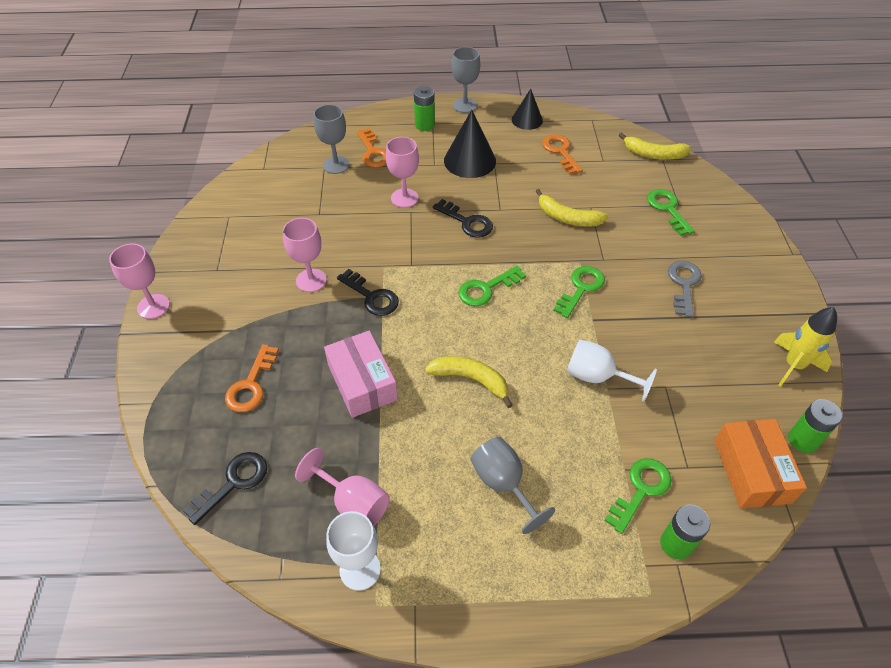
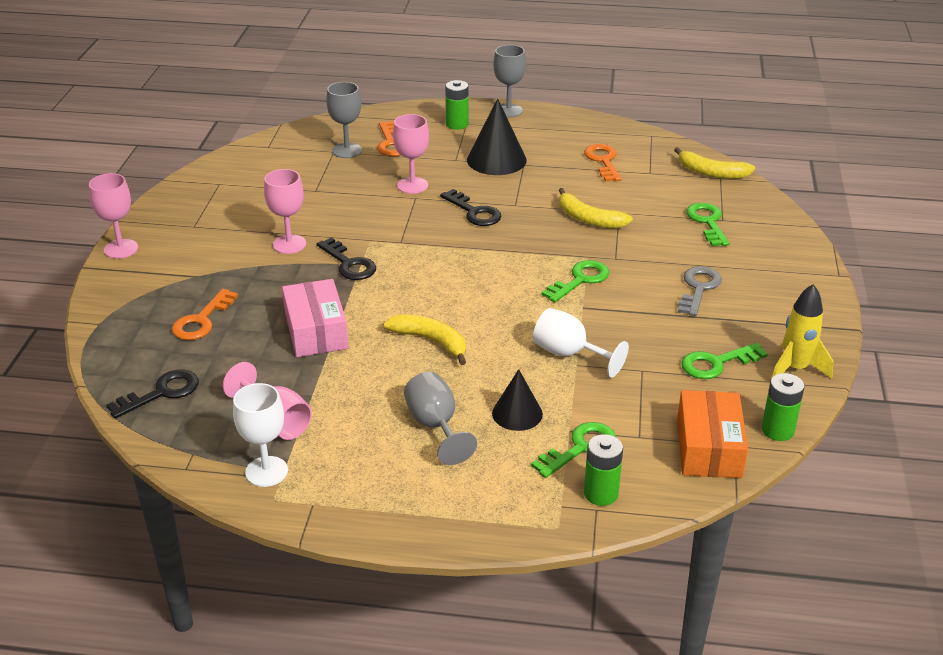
camera: 10 degrees right, 15 degrees down
(486, 289) = (475, 270): green key -> green key (716, 363)
(527, 120) = (575, 129): black cone -> black cone (517, 413)

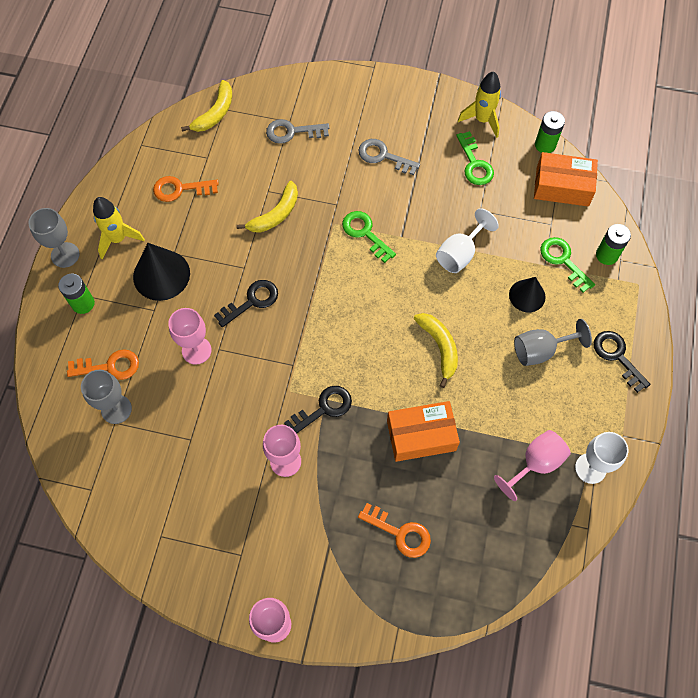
camera: 85 degrees left, 30 degrees up
(161, 393) = (498, 557): black key -> black key (617, 357)
(316, 331) = (421, 435): pink box -> orange box
(431, 341) = (439, 347): yellow banana -> yellow banana turned 120 degrees clockwise
(533, 134) = (118, 239): none -> yellow rocket
(707, 222) = (292, 132): green key -> grey key

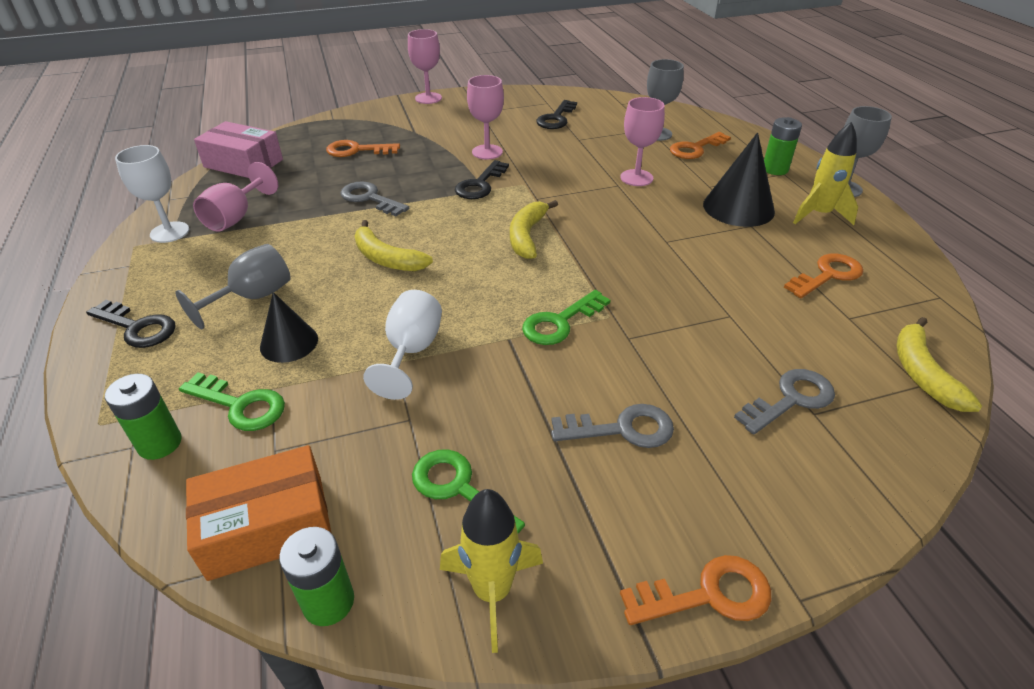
camera: 150 degrees right, 25 degrees down
(251, 301) = (626, 221): black key -> black key (556, 118)
(275, 214) = (690, 296): yellow banana -> yellow banana (527, 236)
(365, 233) = (560, 322): green key -> green key turned 120 degrees clockwise
(405, 83) = (707, 594): none -> orange key
(421, 435) = (370, 198): orange box -> grey key
(513, 565) = (243, 163): none -> pink box

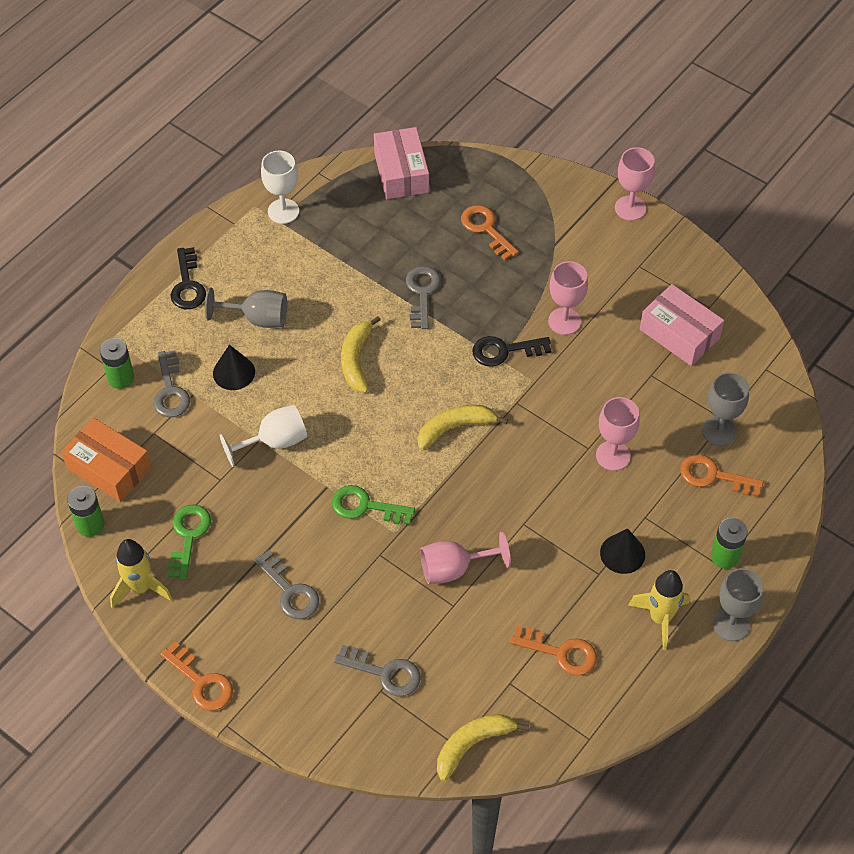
camera: 55 degrees right, 15 degrees up
(236, 217) = (330, 232): pink goblet -> pink goblet (454, 569)
(240, 405) = (170, 390): green key -> grey key
(556, 118) = (679, 334): black key -> pink box
(738, 207) = (622, 553): black cone -> black cone, size x0.63

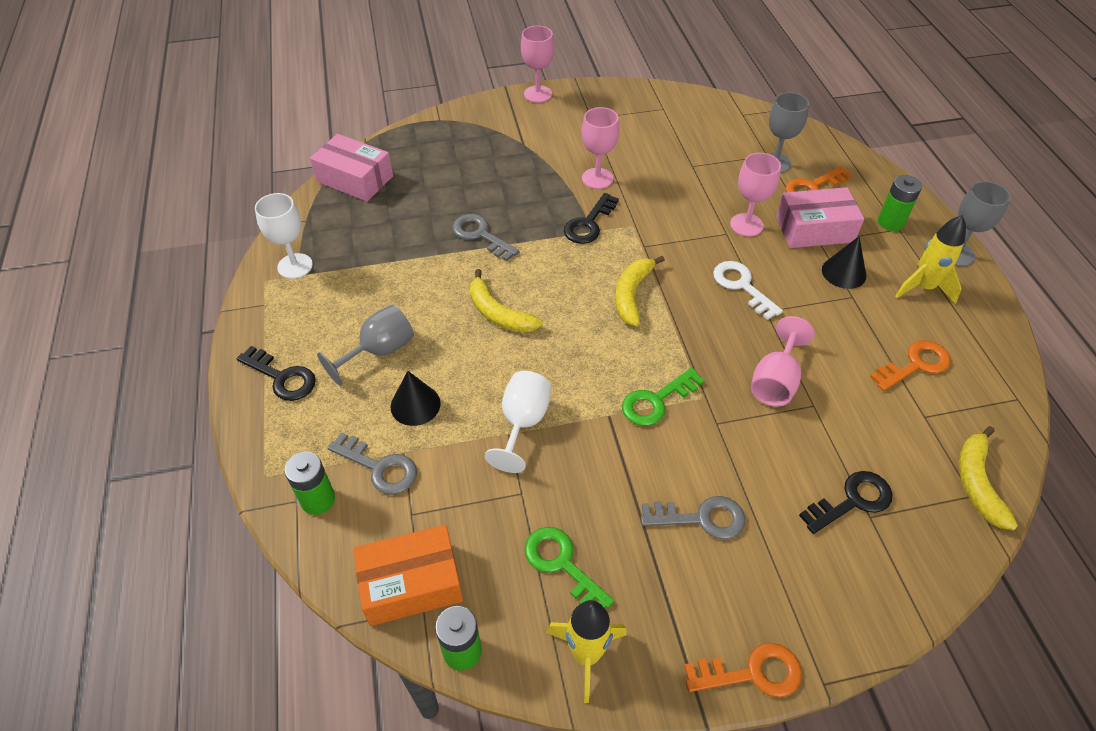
camera: 50 degrees left, 5 degrees down
(384, 673) = (852, 501): grey key -> black key
(486, 229) = (466, 168): orange key -> none
(535, 493) = (742, 286): none -> white key
(679, 334) = (671, 133): pink box -> pink box (814, 229)

